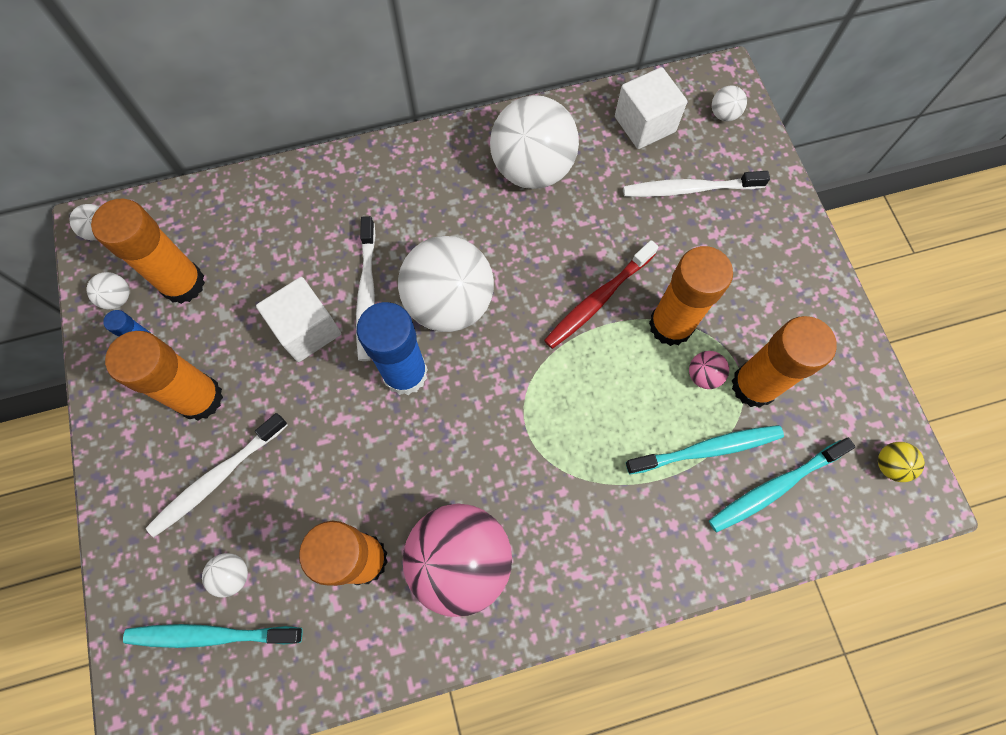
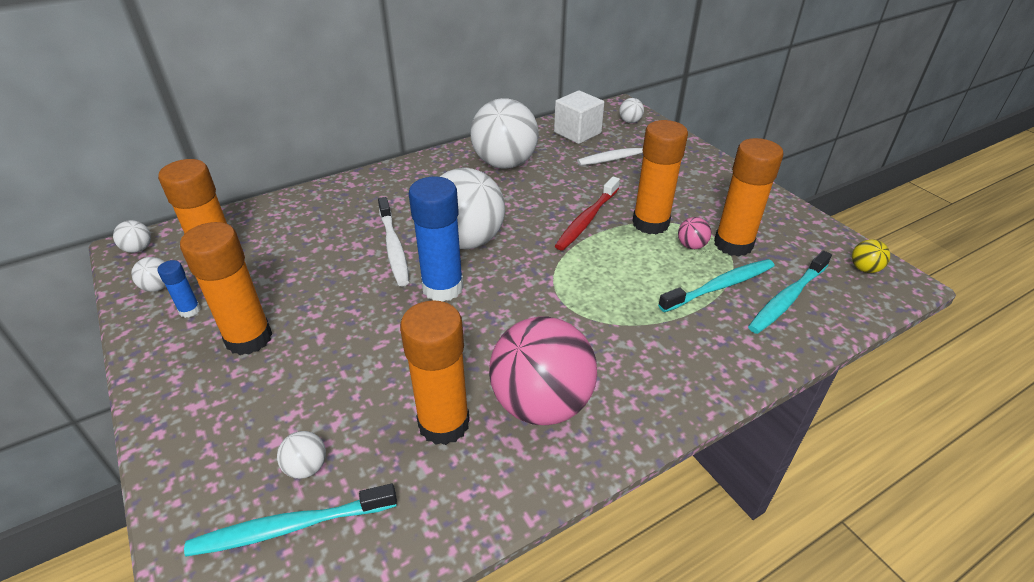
camera: 15 degrees left, 30 degrees down
(218, 478) = (276, 392): white toothbrush -> none
(307, 329) = (345, 276): white cube -> none

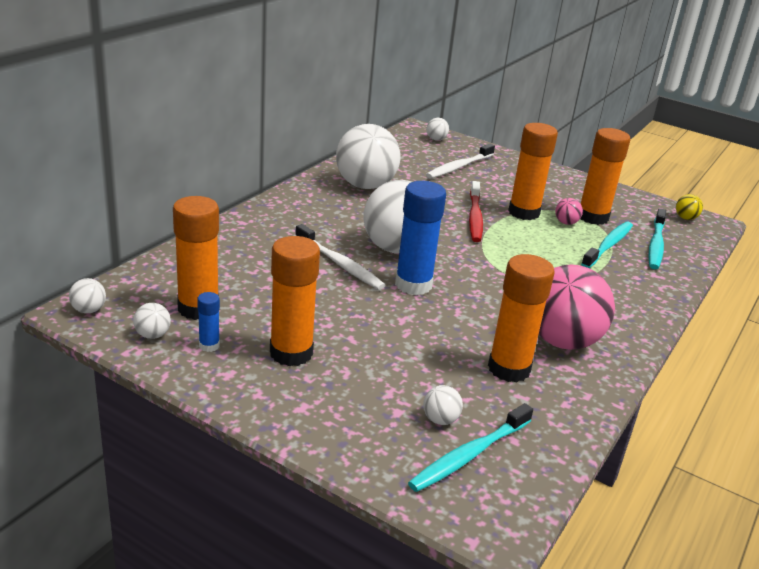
camera: 30 degrees left, 10 degrees down
(577, 133) = (402, 153): white cube -> none

